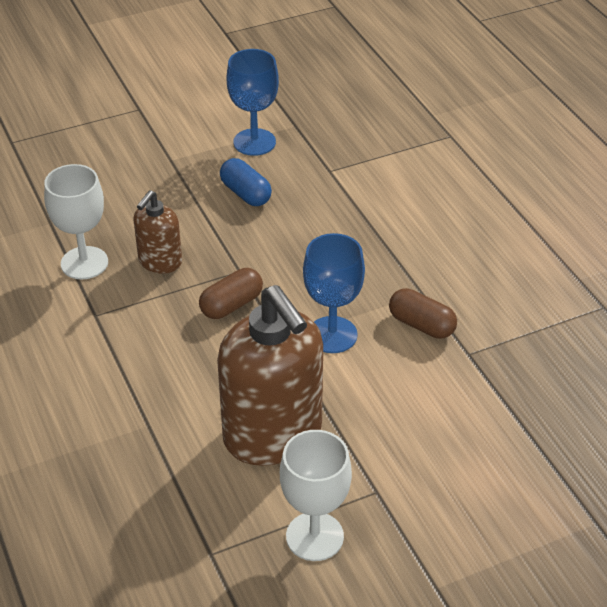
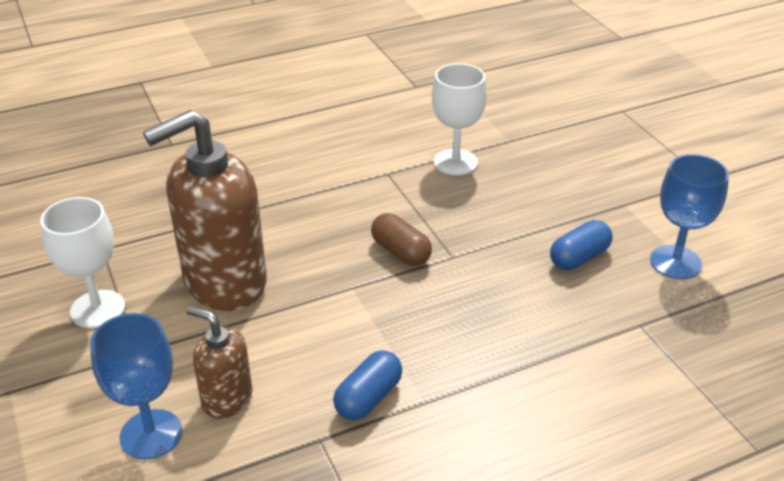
camera: 90 degrees right, 5 degrees down
(160, 262) = (461, 205): brown soap dispenser -> brown soap dispenser (227, 399)
(332, 335) = (355, 323): blue goblet -> blue goblet (151, 434)
(421, 325) = (368, 398): brown capsule -> blue capsule

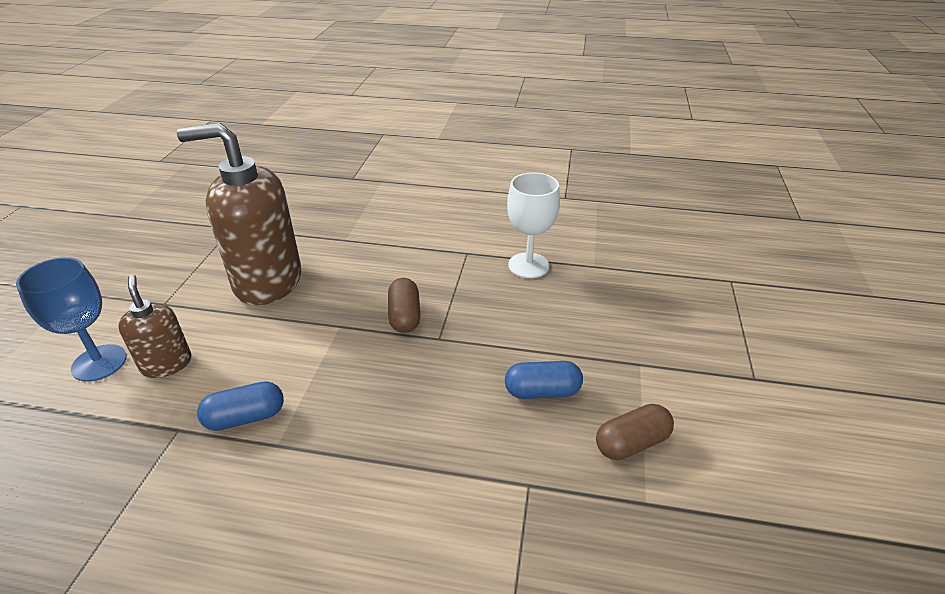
camera: 35 degrees right, 0 degrees up
(97, 309) = (181, 264): white goblet -> none
(675, 262) = (631, 443): blue goblet -> brown capsule

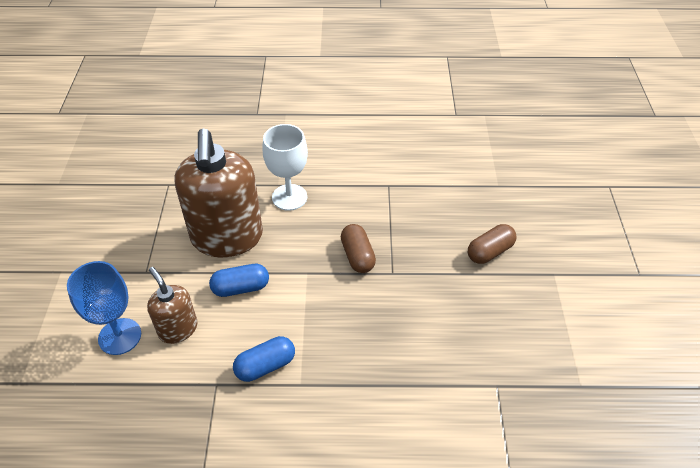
camera: 10 degrees left, 10 degrees up
(267, 282) = (227, 238): brown soap dispenser -> brown soap dispenser turned 90 degrees counterclockwise
(528, 265) = (444, 192): white goblet -> white goblet (289, 197)
(542, 391) = (486, 309): blue capsule -> blue capsule (241, 288)
(631, 443) = (561, 342): brown capsule -> brown capsule (490, 252)

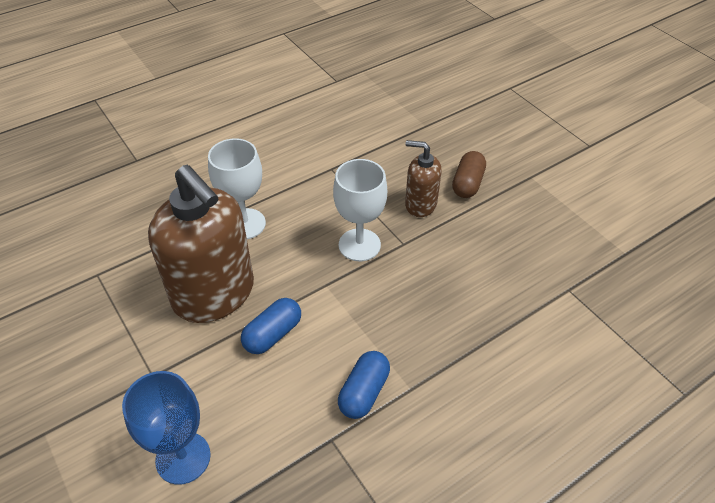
camera: 35 degrees left, 0 degrees up
(178, 329) = (242, 411): brown soap dispenser -> brown soap dispenser (420, 204)
(357, 256) = (359, 245): brown capsule -> white goblet

